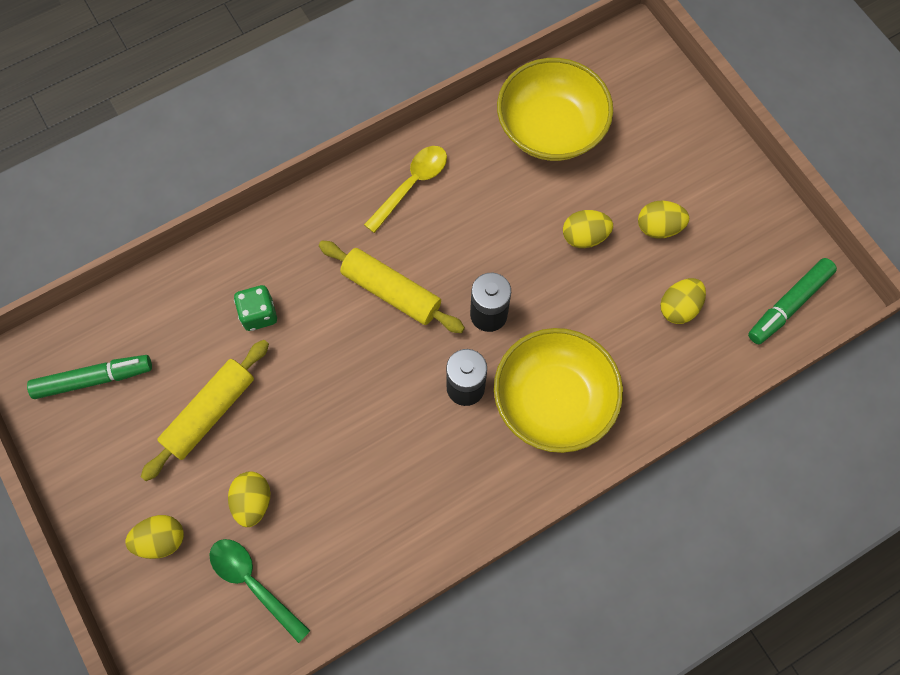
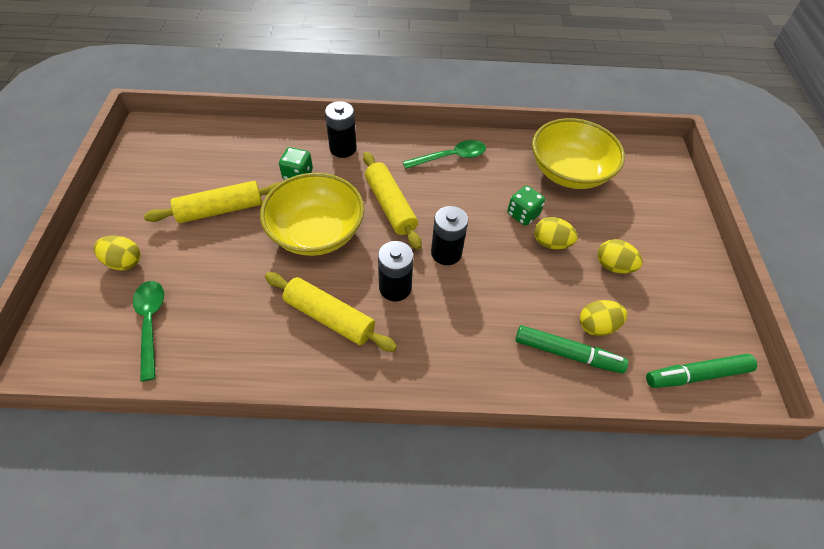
camera: 30 degrees right, 15 degrees down
(93, 379) = (175, 157): green marker -> green marker (567, 353)
(253, 502) = (197, 274): yellow egg -> none
(282, 246) = (343, 148): none -> black battery
(411, 185) = (450, 157): yellow spoon -> green spoon
(425, 460) = (329, 317): none -> yellow rolling pin
(536, 217) = (523, 214): none -> green dice
(553, 400) = (453, 333): yellow bowl -> yellow bowl (316, 232)

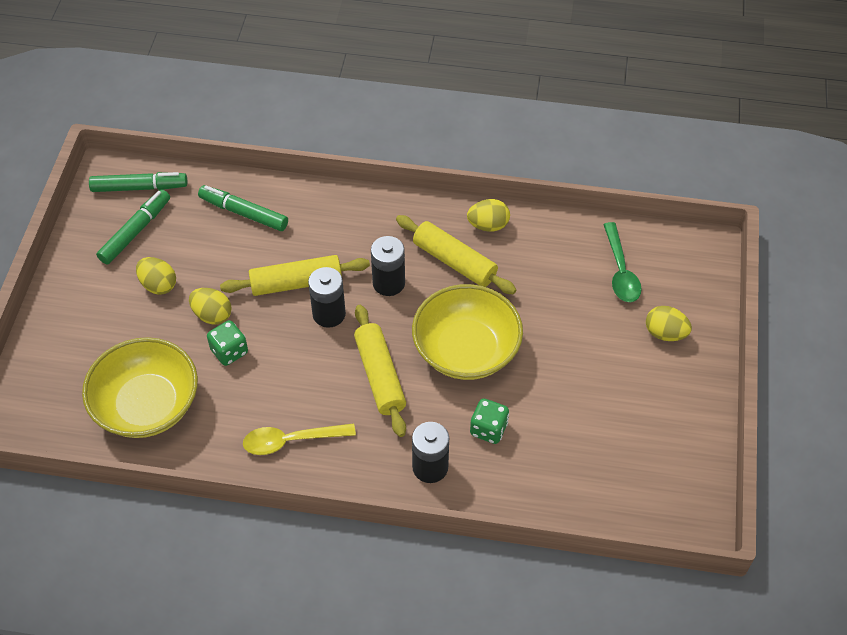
camera: 170 degrees left, 0 degrees up
(221, 210) = (575, 387): yellow rolling pin -> yellow rolling pin (296, 283)
(450, 157) = (291, 441): green spoon -> yellow spoon
(597, 326) = (205, 232): yellow egg -> yellow egg (488, 225)
(667, 319) = (135, 231): none -> green marker

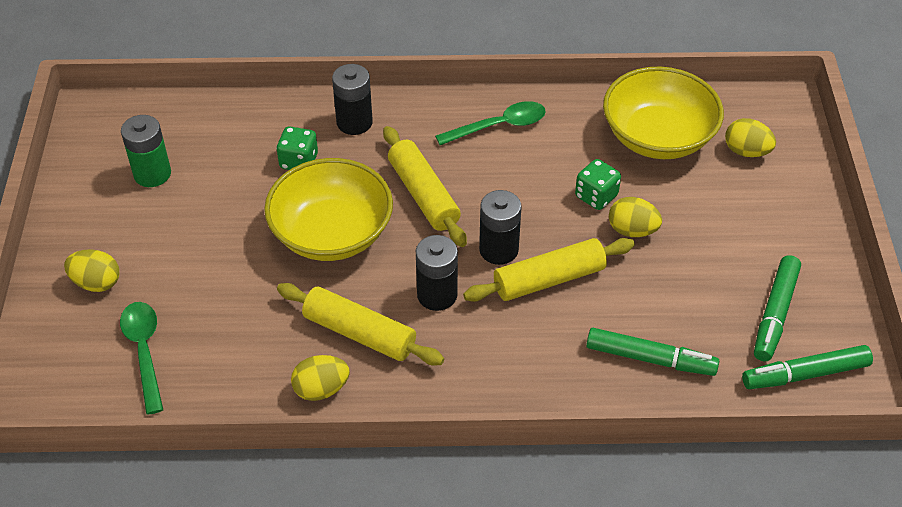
camera: 170 degrees right, 5 degrees down
(158, 285) = (711, 254): yellow egg -> yellow egg (746, 151)
(291, 441) = (499, 126): yellow spoon -> green spoon
(626, 436) = (152, 174): none -> green battery

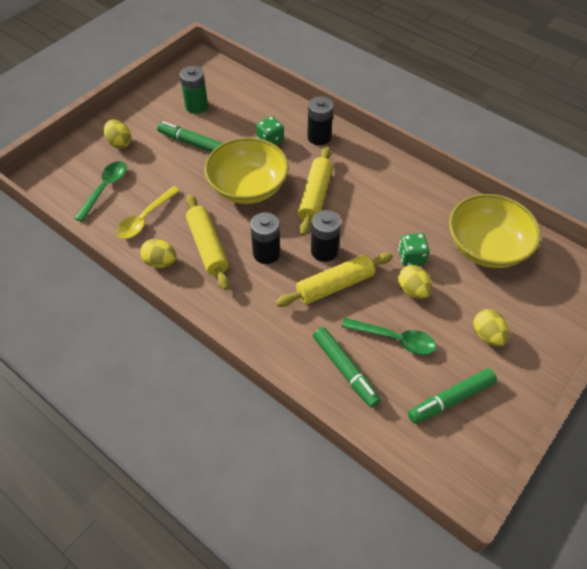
camera: 40 degrees right, 5 degrees up
(242, 352) = (145, 218): none -> yellow spoon
(499, 126) = (395, 184): green spoon -> green spoon (394, 339)
(549, 279) = (335, 285): yellow rolling pin -> yellow rolling pin turned 45 degrees counterclockwise
(746, 151) = (537, 290): yellow egg -> yellow egg (487, 335)
(805, 374) = (431, 449): green marker -> green marker (192, 143)

